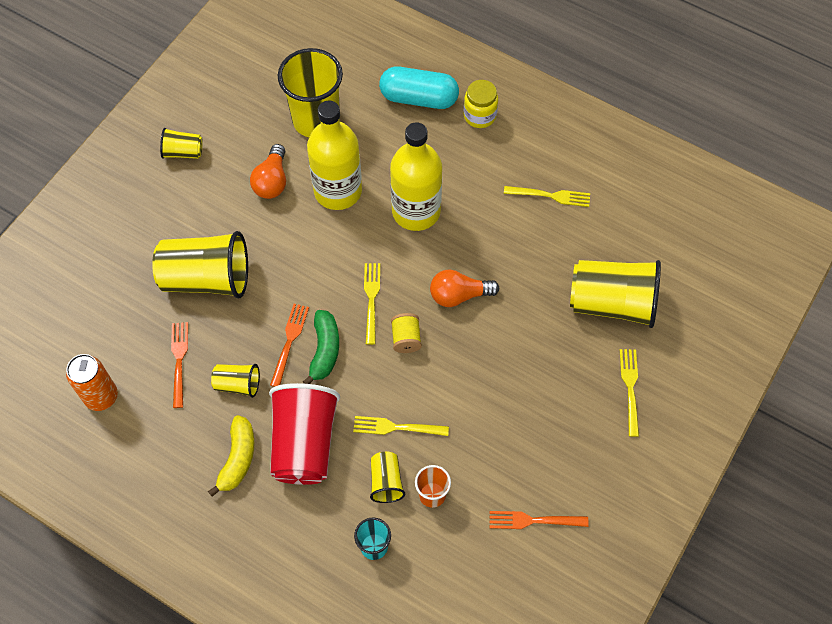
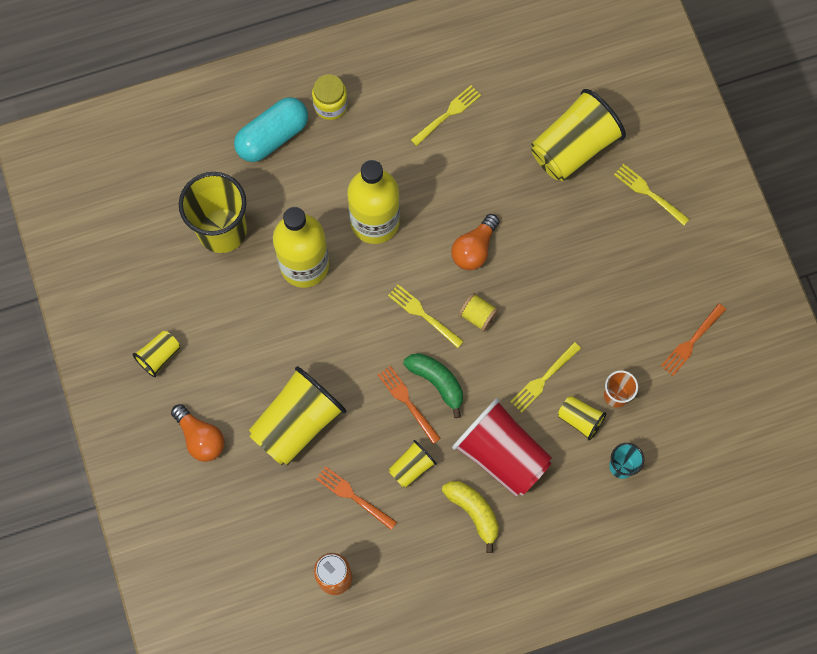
camera: 50 degrees left, 10 degrees up
(272, 181) = (250, 308): orange light bulb -> orange light bulb (201, 438)

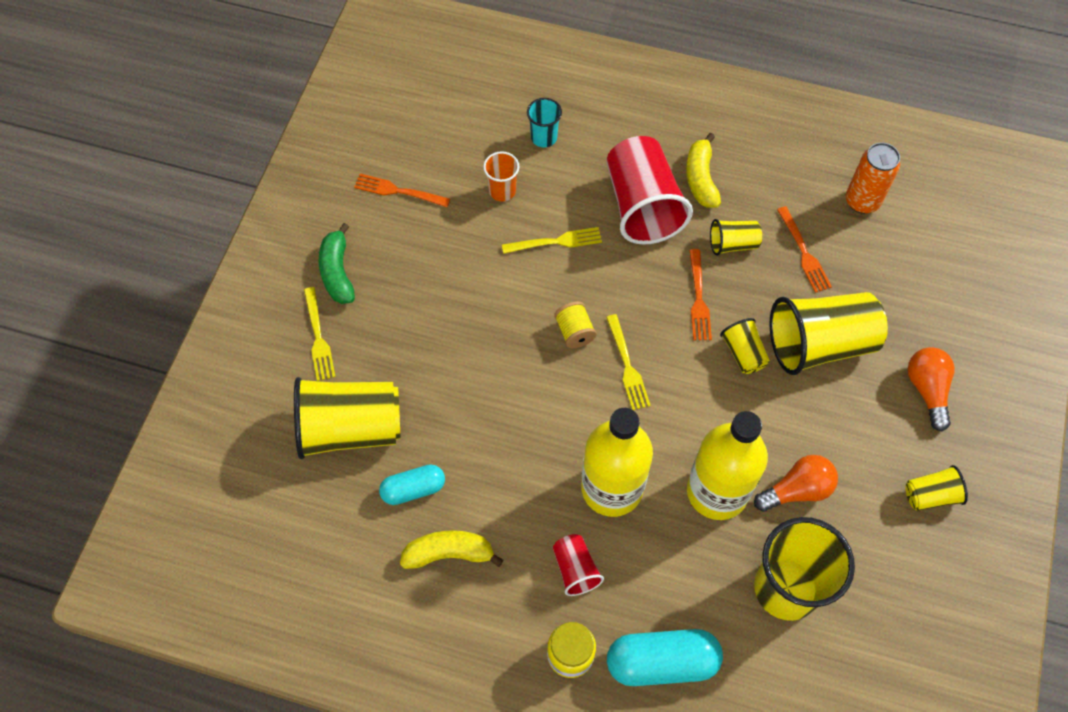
camera: 145 degrees left, 10 degrees down
(362, 156) = (575, 569): none -> red cup
(437, 382) = (658, 299): green banana -> green banana (337, 272)
(447, 114) = (449, 553): yellow fork -> yellow banana
(474, 249) = (530, 395): orange light bulb -> orange light bulb (797, 490)
(501, 137) = (413, 489): none -> turquoise capsule
(580, 419) = (550, 191): yellow cup -> yellow cup (743, 353)
(692, 341) = (398, 191): orange fork -> orange fork turned 150 degrees counterclockwise

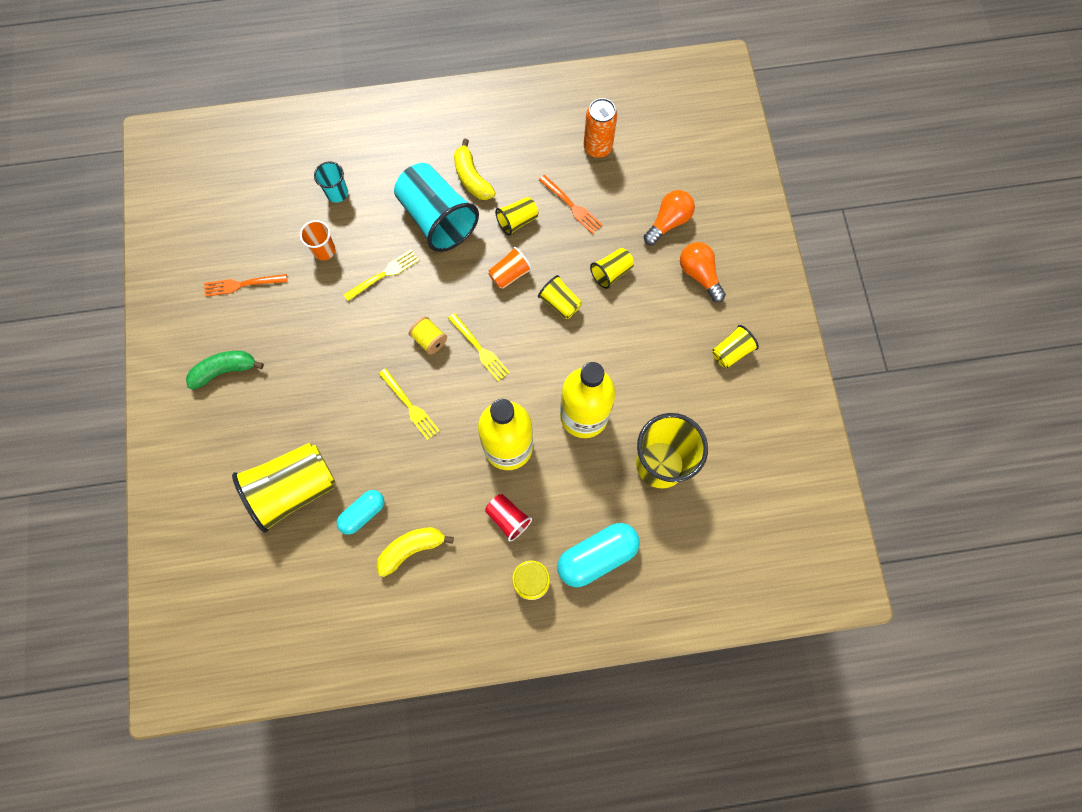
camera: 25 degrees left, 10 degrees up
(318, 337) = (234, 429): yellow fork -> yellow fork (410, 406)
(337, 272) = (224, 370): green banana -> green banana turned 105 degrees clockwise
(642, 206) = (437, 218): red cup -> turquoise cup
(698, 298) = (510, 274): orange fork -> orange cup
(797, 490) = (639, 389): orange light bulb -> orange light bulb (668, 222)
(819, 344) = (611, 272): yellow cup -> yellow cup, size x0.49

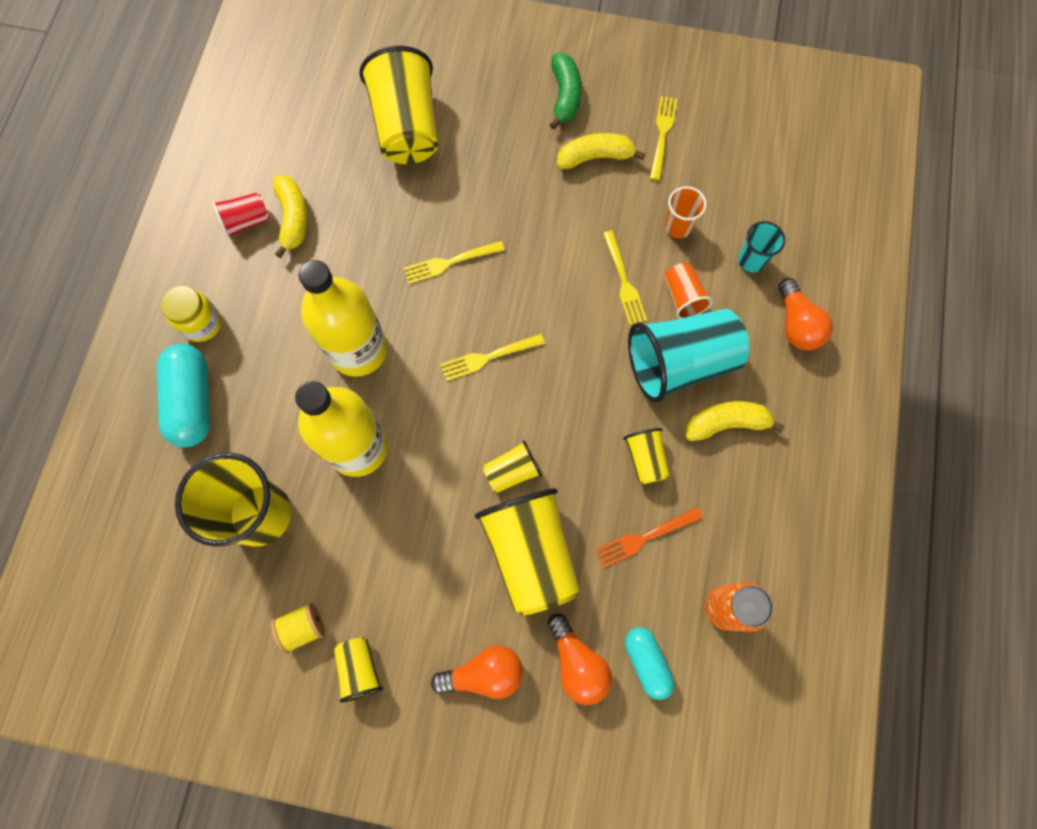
camera: 110 degrees right, 0 degrees up
(242, 284) = (662, 134): orange fork -> yellow fork
(278, 328) = (595, 157): none -> yellow banana
(363, 513) = (352, 184): turquoise capsule -> turquoise capsule (646, 662)
(380, 152) = (796, 325): none -> orange light bulb
(429, 340) = (522, 306): yellow spool -> yellow spool (303, 628)
(508, 518) = (279, 323): red cup -> red cup (247, 221)
(510, 274) = (573, 424): orange cup -> orange cup (682, 297)
(611, 272) = (530, 553): yellow cup -> yellow cup, size x2.05

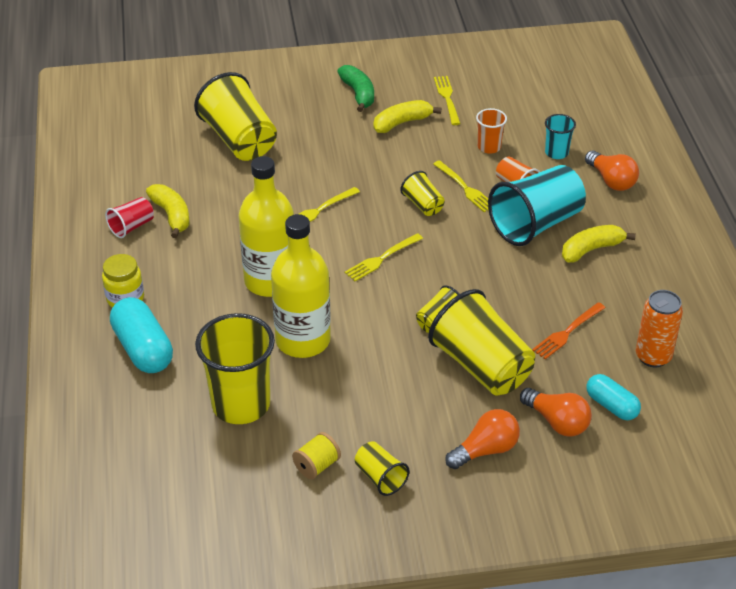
camera: 20 degrees left, 30 degrees down
(645, 459) = (541, 286): yellow cup -> yellow cup (423, 205)

